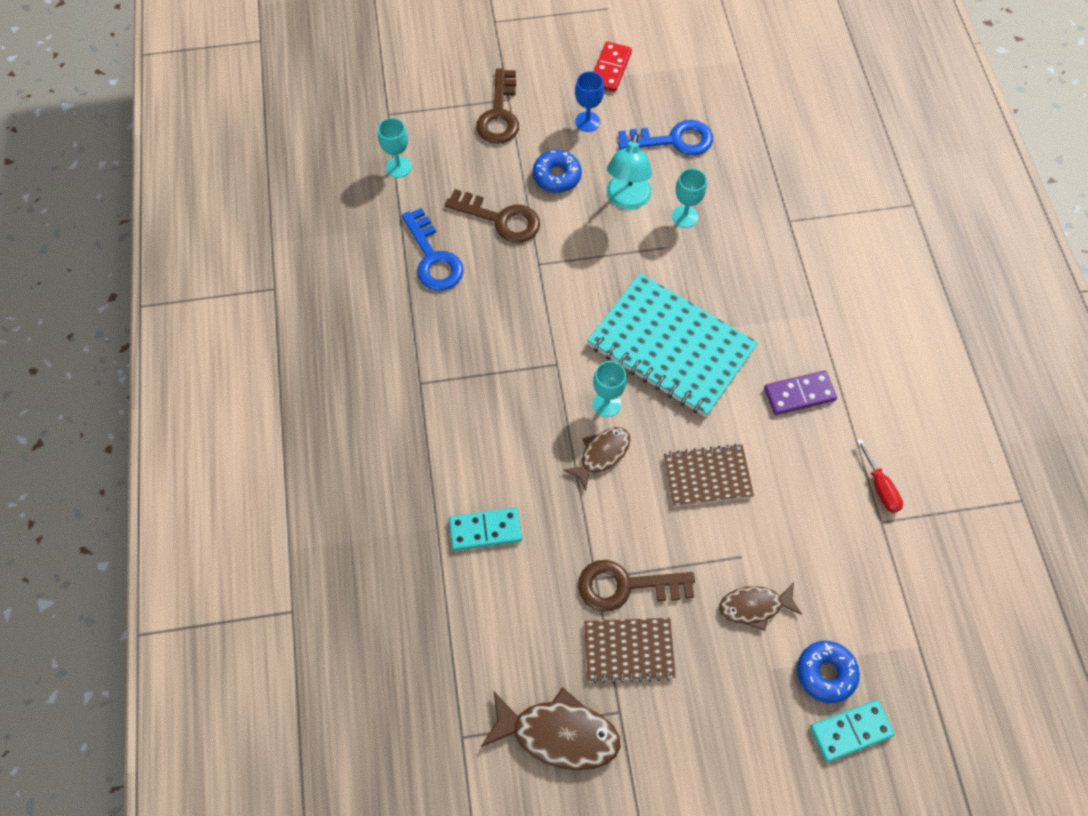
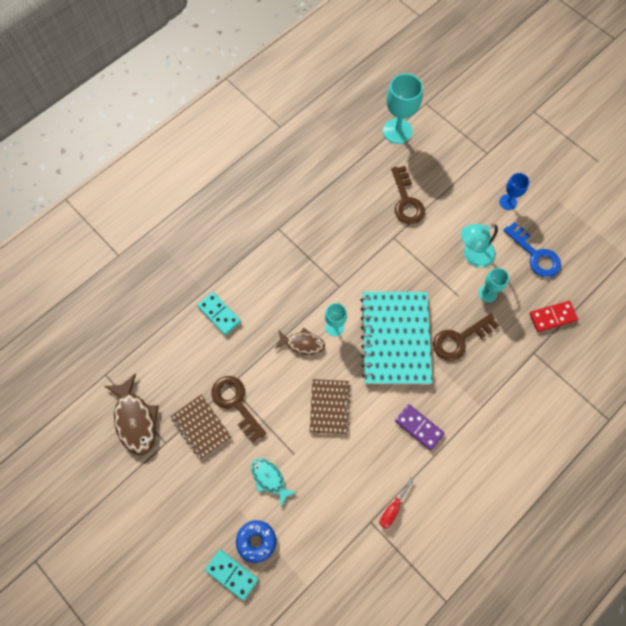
camera: 55 degrees right, 5 degrees up
(398, 167) = (397, 131): turquoise goblet -> turquoise goblet, size x1.74
(433, 258) = (355, 185): blue key -> none
(499, 114) = (473, 155): brown key -> brown key (459, 339)
(557, 176) = (457, 210): blue donut -> none
(610, 69) = (555, 190): red domino -> red domino (552, 317)
(707, 476) = (329, 407): brown notebook -> brown notebook turned 45 degrees clockwise
(754, 606) = (269, 479): brown fish -> turquoise fish

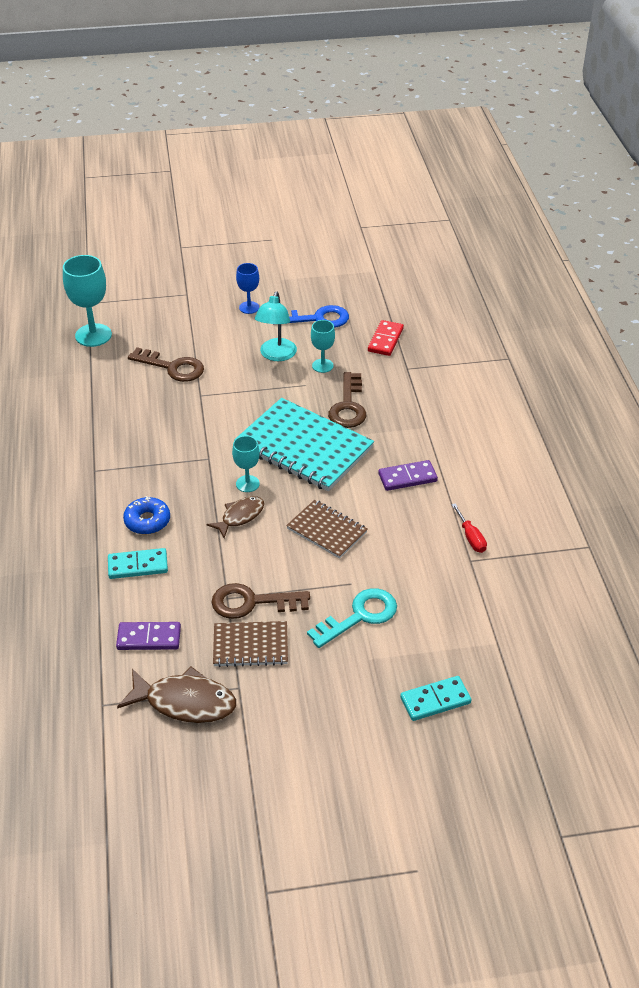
camera: 55 degrees left, 25 degrees down
(168, 363) = (149, 638): none -> purple domino
(256, 541) = (416, 661): blue donut -> blue donut (147, 521)
(269, 479) = (360, 616): turquoise fish -> turquoise key

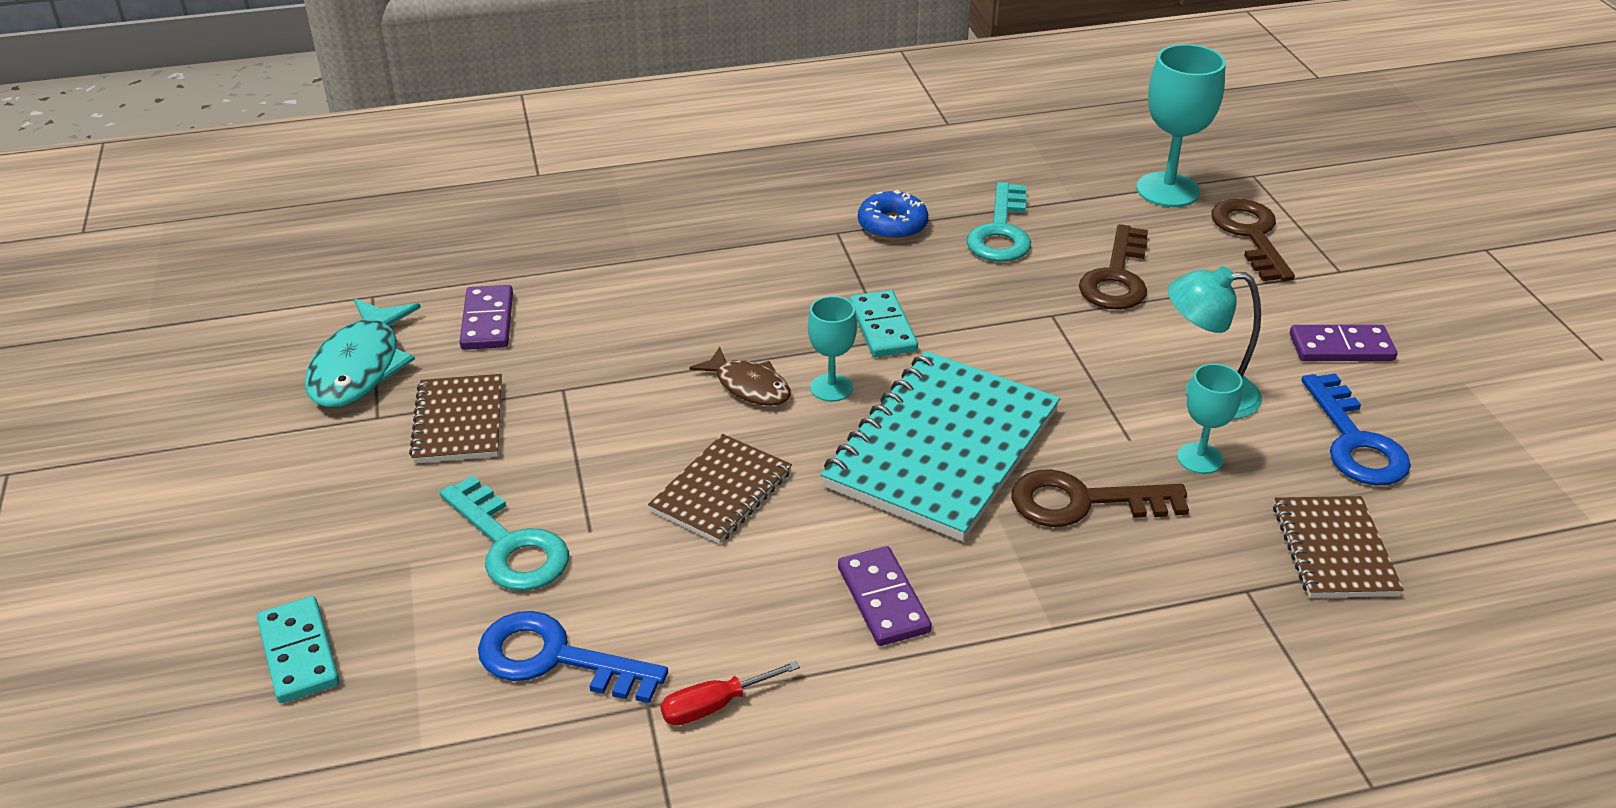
camera: 85 degrees right, 5 degrees down
(115, 403) = (1001, 232): none -> turquoise key
(138, 565) = (634, 295): turquoise domino -> turquoise domino (883, 327)
(147, 521) = (730, 293): blue donut -> blue donut (892, 225)
(185, 702) = (360, 367): brown fish -> turquoise fish
(249, 307) = (1341, 347): blue goblet -> purple domino
(252, 602) = (551, 415): brown key -> brown key (1251, 235)
(385, 340) = (1334, 550): red domino -> brown notebook
(441, 594) = (556, 658): none -> blue key

